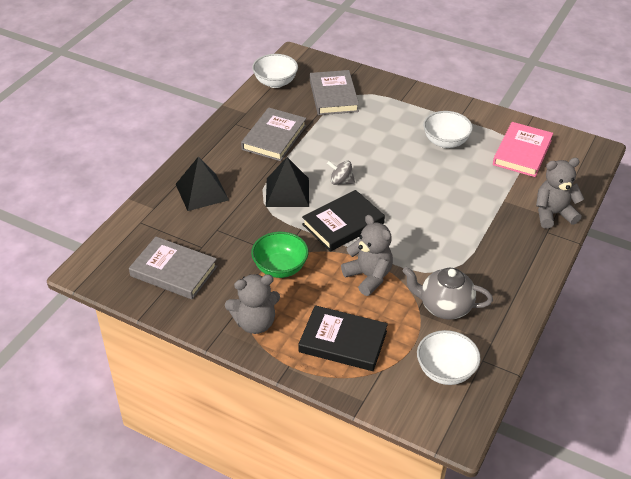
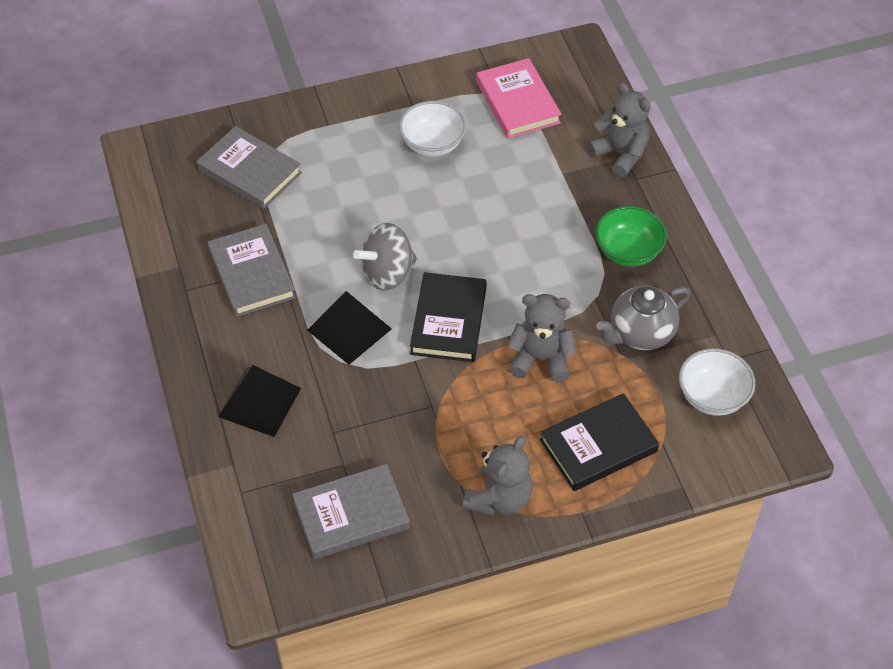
camera: 45 degrees left, 10 degrees up
(275, 82) = (162, 201): white bowl -> none
(280, 268) = (449, 420): green bowl -> green bowl (628, 252)
(341, 181) = (387, 273): grey spinning top -> grey spinning top, size x1.67
(553, 214) = (620, 154): grey teddy bear -> grey teddy bear turned 105 degrees clockwise

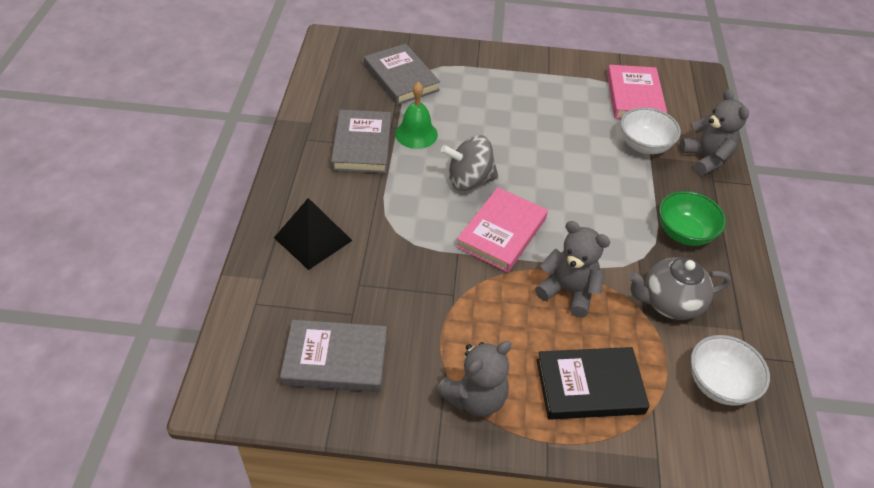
camera: 20 degrees right, 5 degrees down
(303, 238) = (416, 134): none -> green bell
(349, 329) = (416, 210): black pyramid -> none
(432, 144) = (551, 103): white bowl -> white bowl (644, 145)
(448, 321) = (502, 233): black book -> pink book

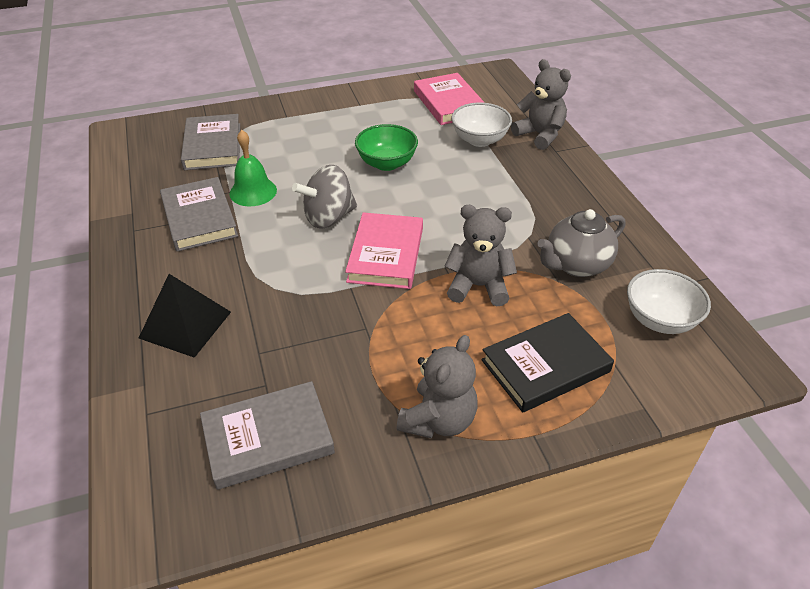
camera: 20 degrees left, 5 degrees down
(401, 78) = (212, 146): grey book -> grey book turned 45 degrees clockwise
(684, 233) = (555, 201): green bowl -> green bowl (386, 163)

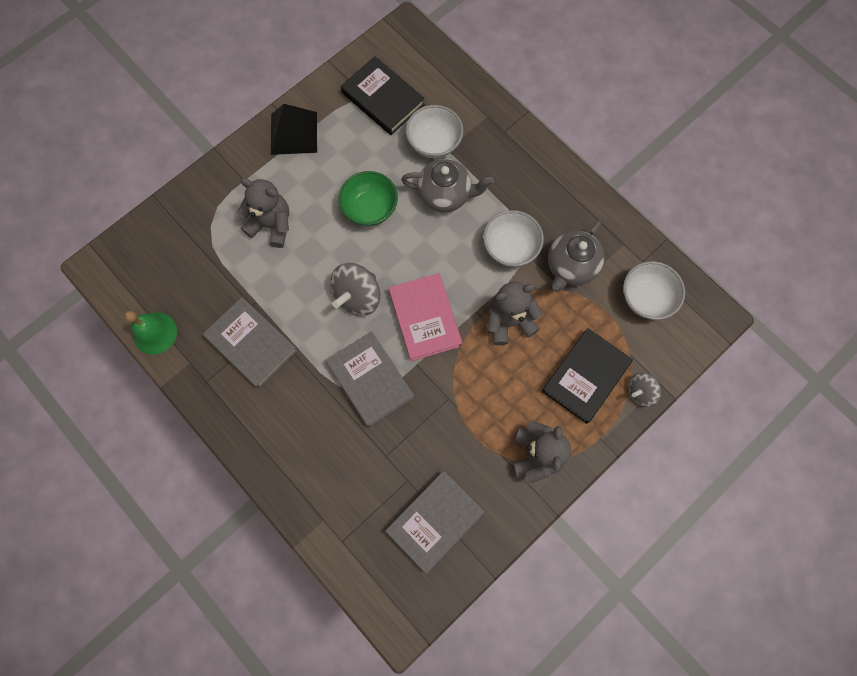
camera: 25 degrees left, 30 degrees up
(185, 324) = (316, 456): black pyramid -> black pyramid (293, 133)
(212, 146) = (202, 250): grey book -> grey book (370, 380)
(253, 192) = (276, 293): green bell -> green bell (155, 333)
(449, 103) = (383, 99): pink book -> black book
(468, 175) = (445, 195): none -> grey teapot
(514, 230) = (510, 247): none -> white bowl
(540, 135) = (482, 114): grey teddy bear -> grey teddy bear (272, 225)
(612, 407) = (640, 392): none -> grey spinning top

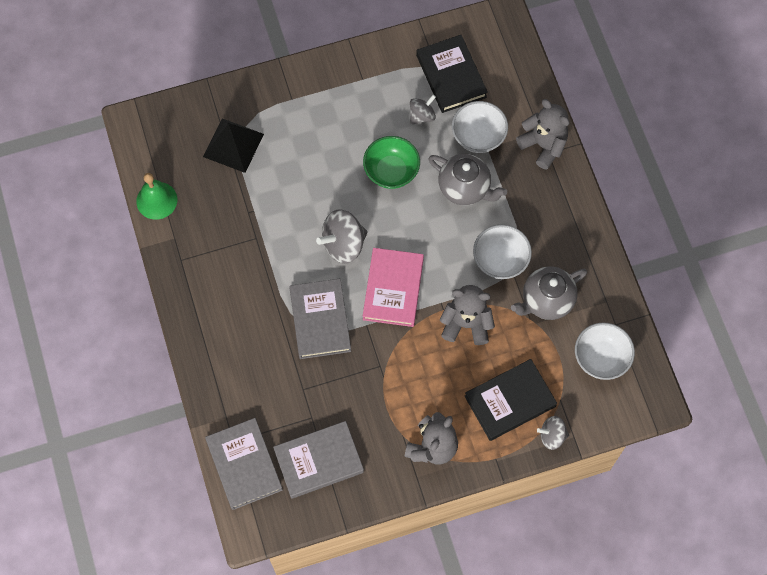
camera: 25 degrees right, 5 degrees down
(251, 344) = (233, 245): grey book -> grey book (244, 465)
(272, 225) = (298, 149): grey teddy bear -> grey teddy bear (543, 145)
(293, 133) = (355, 74): black pyramid -> black pyramid (233, 145)
(373, 145) = (422, 116): none -> grey spinning top

